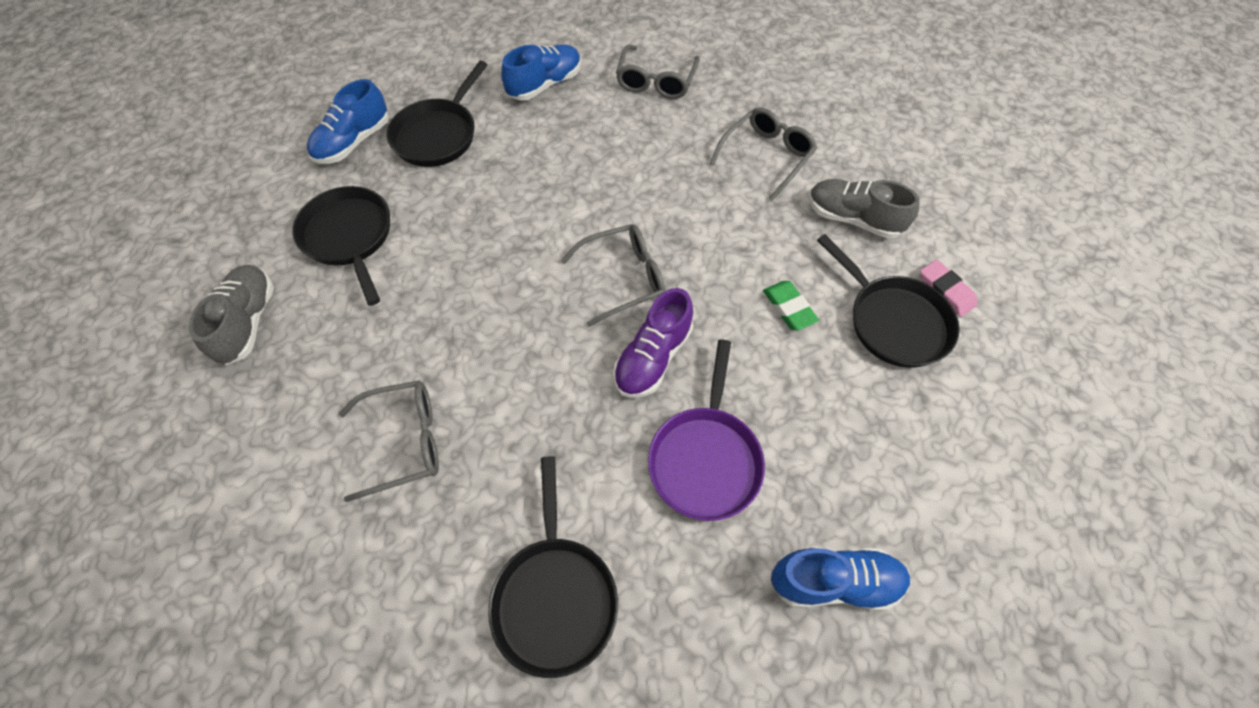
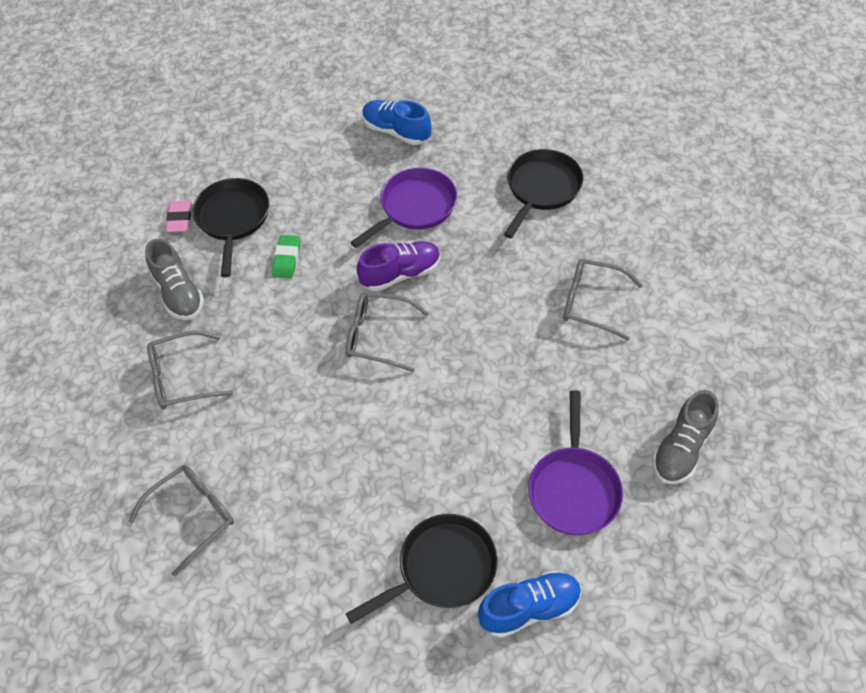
camera: 145 degrees left, 5 degrees down
(349, 238) = (574, 488): black pan -> purple pan
(545, 85) = (299, 577): blue shoe -> none

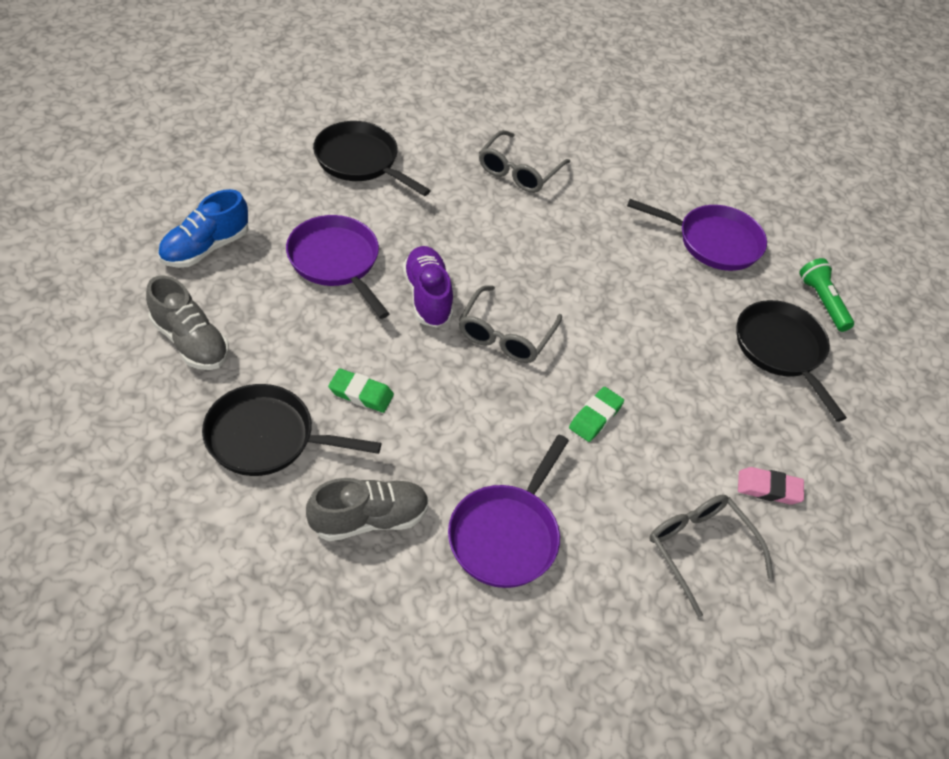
camera: 85 degrees left, 5 degrees down
(180, 219) = (235, 499): pink eraser -> pink eraser (768, 488)
(181, 378) = (506, 534): grey glasses -> purple pan
(309, 418) = (595, 417): none -> green eraser
(529, 608) = (822, 302): blue shoe -> green flashlight
(681, 449) = (686, 168): grey shoe -> grey shoe (190, 341)

